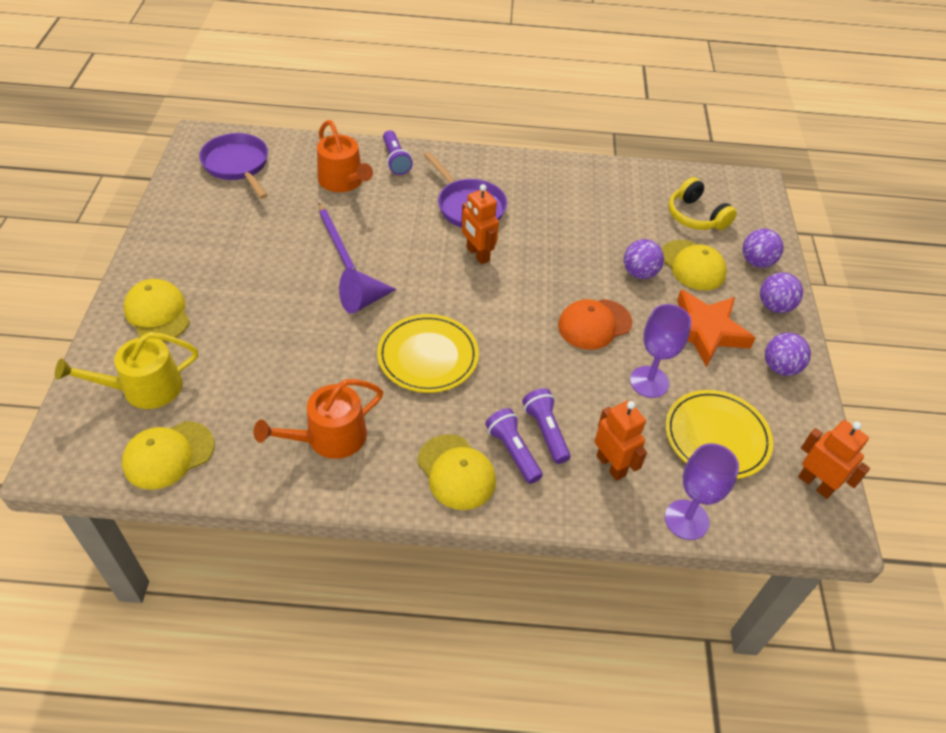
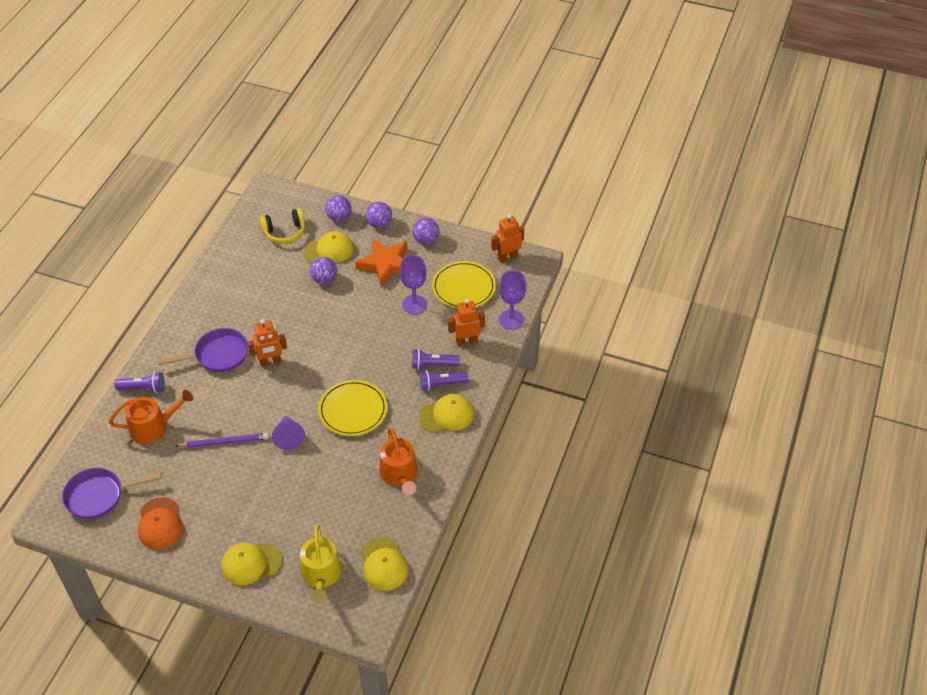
camera: 70 degrees left, 0 degrees up
(594, 324) = (359, 316): orange cap -> orange cap (160, 523)

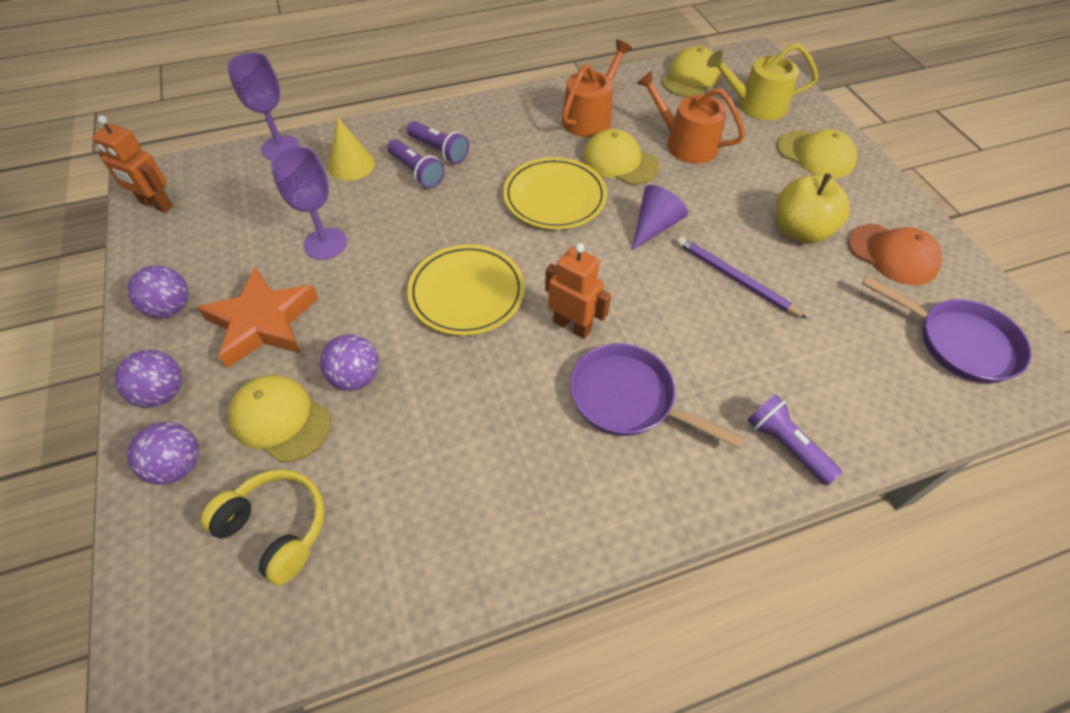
camera: 130 degrees left, 5 degrees up
(153, 427) = (815, 373): orange watering can -> orange watering can (685, 143)
(160, 523) = (892, 254): orange cap -> orange cap turned 90 degrees clockwise
(216, 497) = (800, 231): none -> yellow apple
(321, 575) = (755, 105): yellow watering can -> yellow watering can turned 135 degrees counterclockwise
(446, 415) = (478, 125): yellow cap -> yellow cap (620, 162)
(463, 287) = (252, 215): yellow plate -> yellow plate (466, 293)
(466, 341) = (351, 165): orange robot -> yellow cone

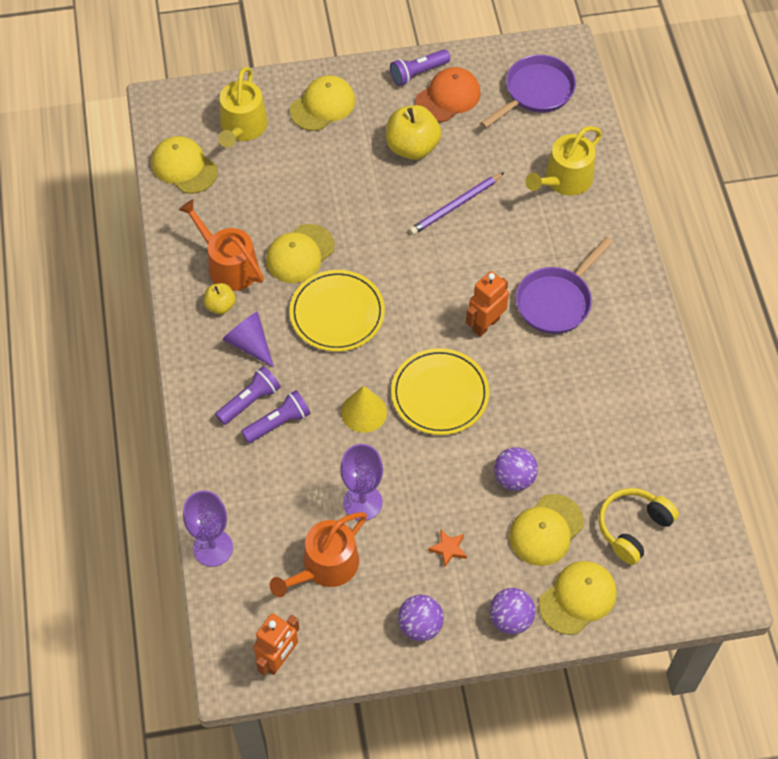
camera: 80 degrees left, 5 degrees up
(178, 465) = (578, 598): purple ball -> yellow cap
(263, 322) = (448, 549): orange star -> orange star, size x0.41
(351, 165) = (255, 481): yellow cone -> yellow cone (364, 412)
(543, 119) = (220, 306): none -> yellow apple
(654, 226) = (388, 246): purple cone -> purple cone (249, 343)
(685, 143) = (285, 197): orange watering can -> orange watering can (325, 566)
(786, 445) = (603, 219): purple flashlight -> purple flashlight (418, 73)
(830, 390) = (564, 180): none -> yellow watering can

